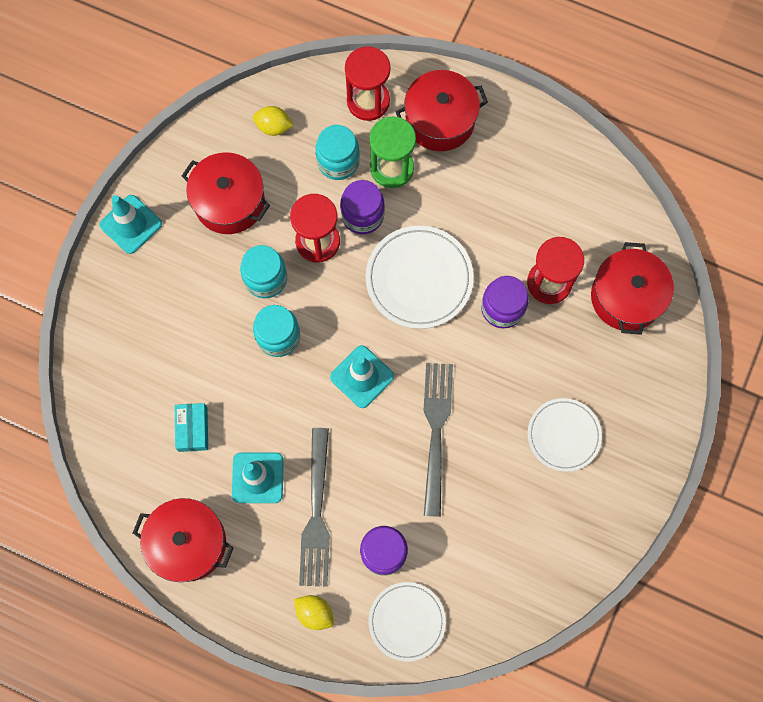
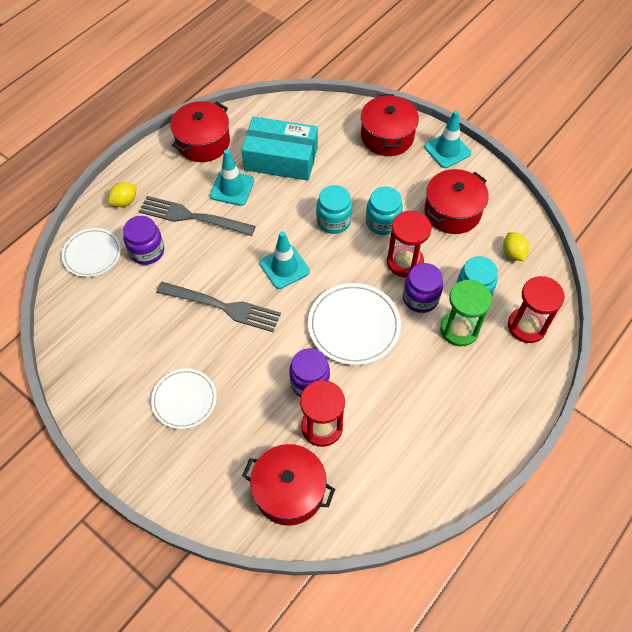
camera: 105 degrees right, 15 degrees down
(193, 429) = (281, 158): turquoise box -> turquoise box, size x2.05
(273, 127) = (513, 253): yellow lemon -> yellow lemon turned 45 degrees counterclockwise
(440, 120) = (499, 378): red pot -> red pot (387, 136)

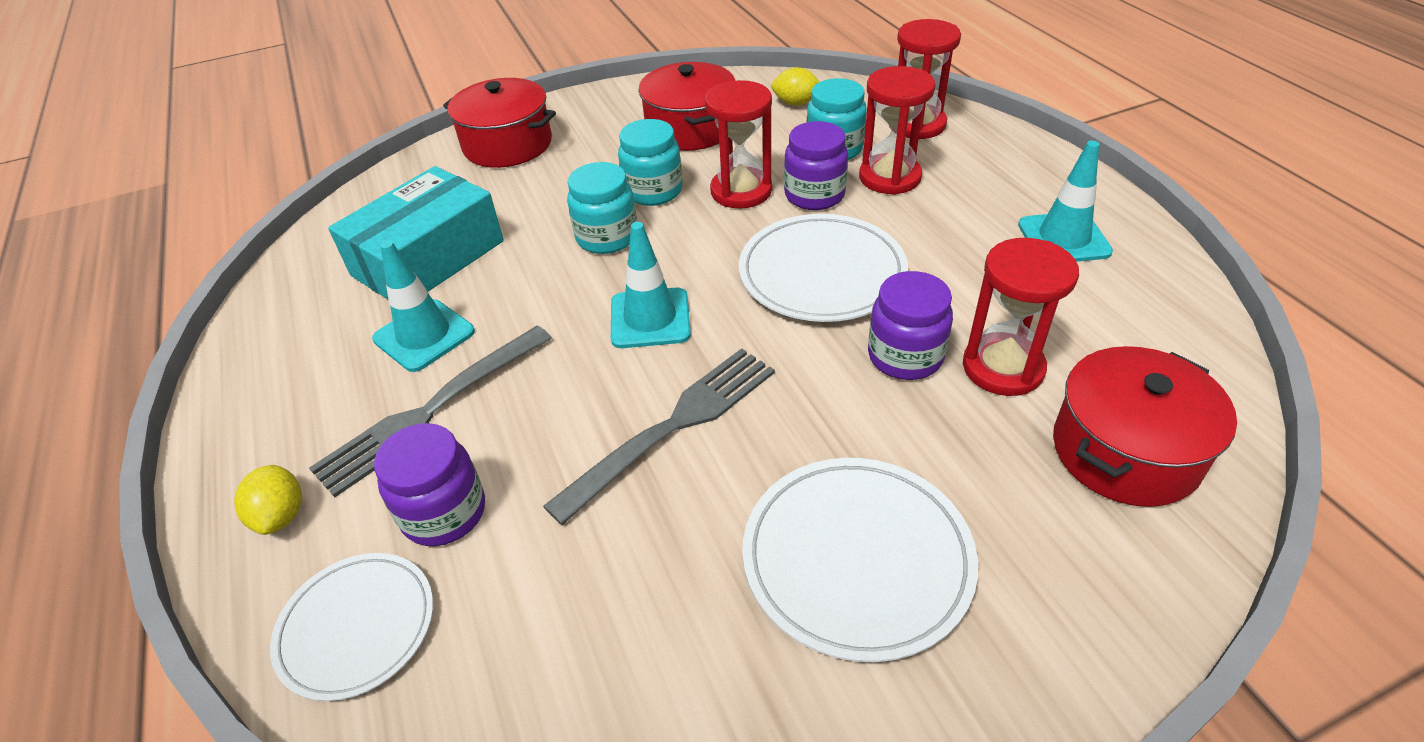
camera: 60 degrees left, 15 degrees down
(184, 400) = (857, 559): white plate -> white plate, size x1.50
(203, 142) = (282, 344): red pot -> none
(447, 150) = (586, 104): turquoise traffic cone -> turquoise traffic cone (1063, 238)
(459, 329) = (890, 177): green hourglass -> red hourglass

